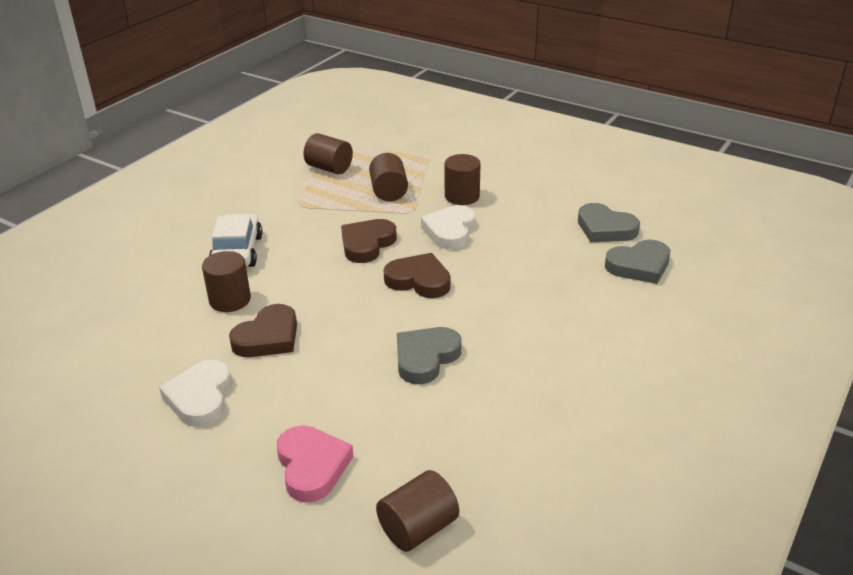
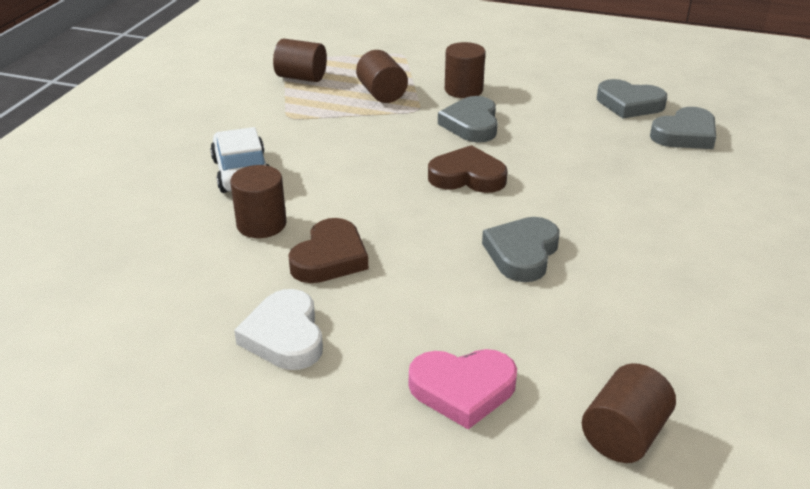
camera: 15 degrees left, 0 degrees up
(312, 466) = (462, 389): pink heart -> pink heart turned 120 degrees clockwise
(367, 244) = (388, 147): brown heart -> none
(450, 231) = (471, 124): white heart -> grey heart

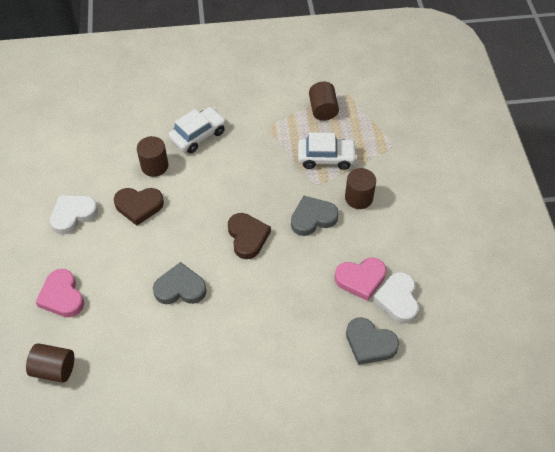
camera: 65 degrees right, 20 degrees up
(382, 94) = (326, 158): brown cylinder -> white car
(587, 118) = (360, 279): none -> pink heart
(629, 104) = (397, 299): grey heart -> white heart

